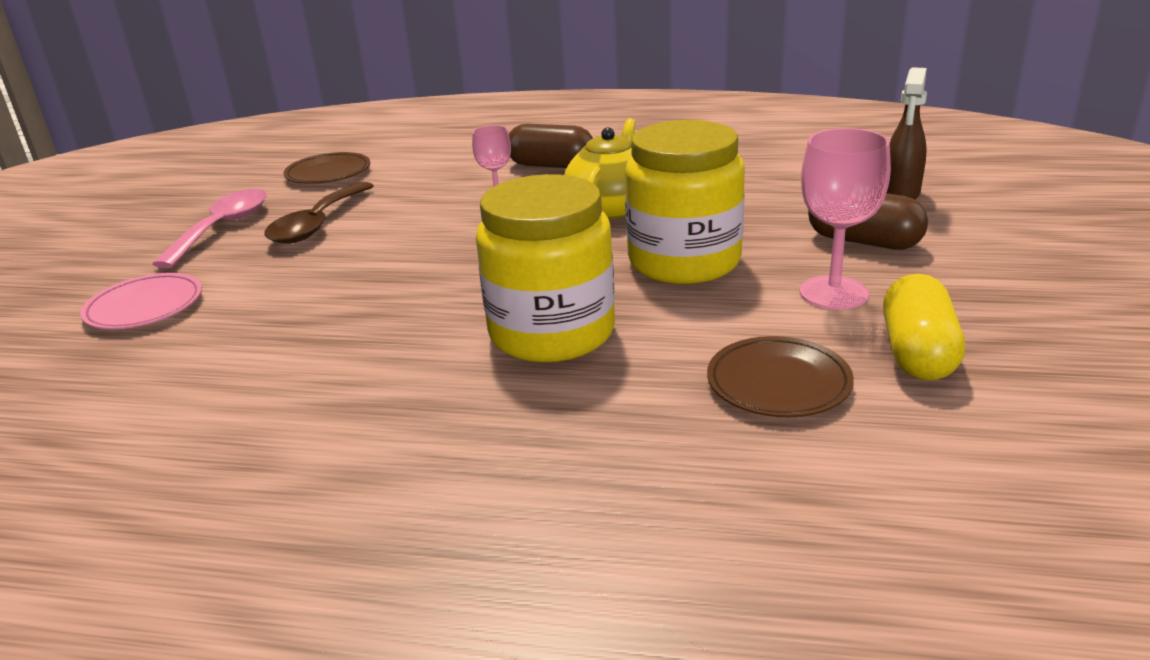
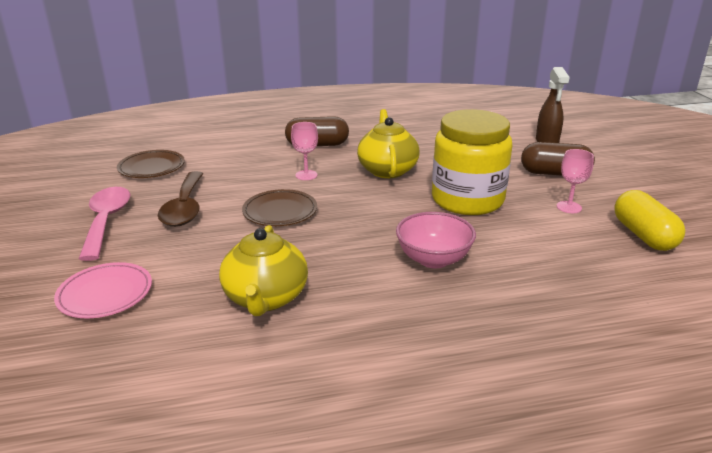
camera: 25 degrees left, 0 degrees up
(300, 342) = (265, 298): none -> yellow teapot
(552, 332) = (433, 259): yellow jar -> pink bowl
(778, 383) = (592, 266): brown plate -> brown plate (280, 211)
(833, 293) = (569, 207): pink goblet -> pink goblet, size x0.60

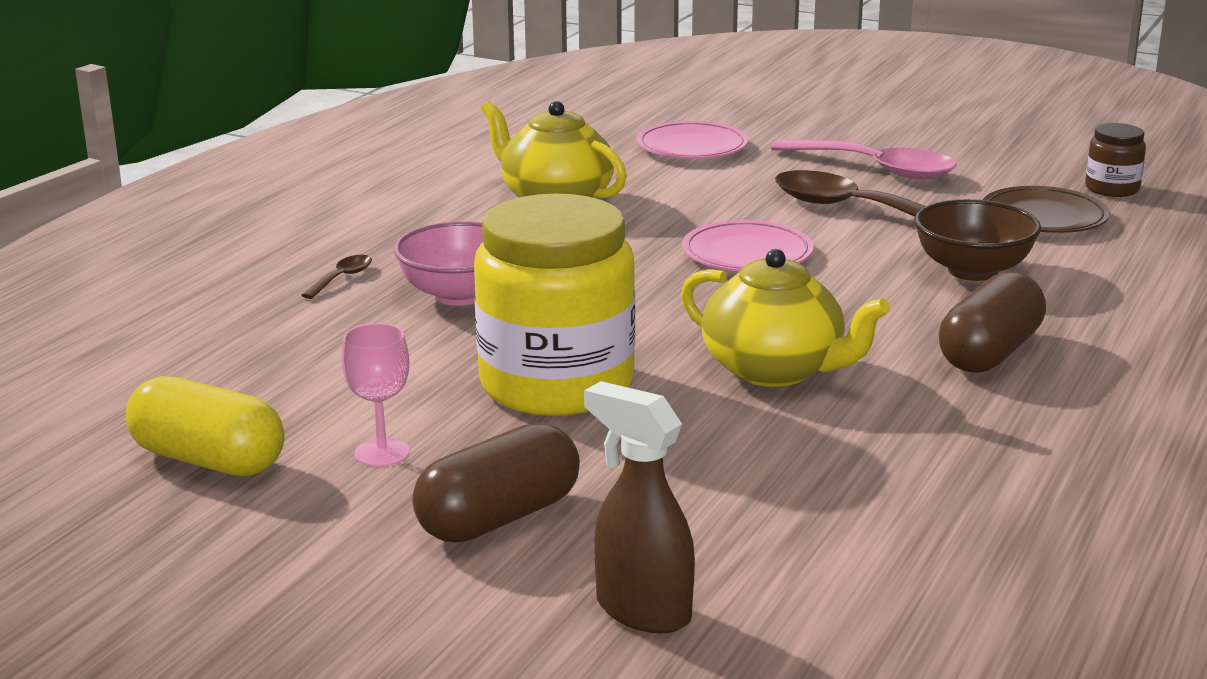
camera: 130 degrees right, 5 degrees down
(93, 164) = (1112, 189): none -> brown jar
(239, 165) = (972, 271): none -> brown bowl
(280, 211) = (747, 254): brown plate -> pink plate
(306, 175) = (852, 303): pink goblet -> none
(474, 306) = (342, 278): none -> brown spoon

